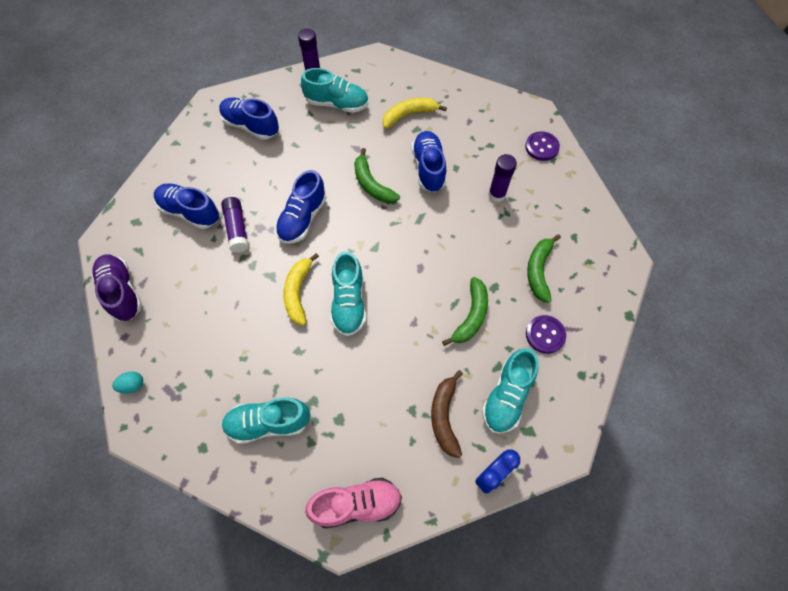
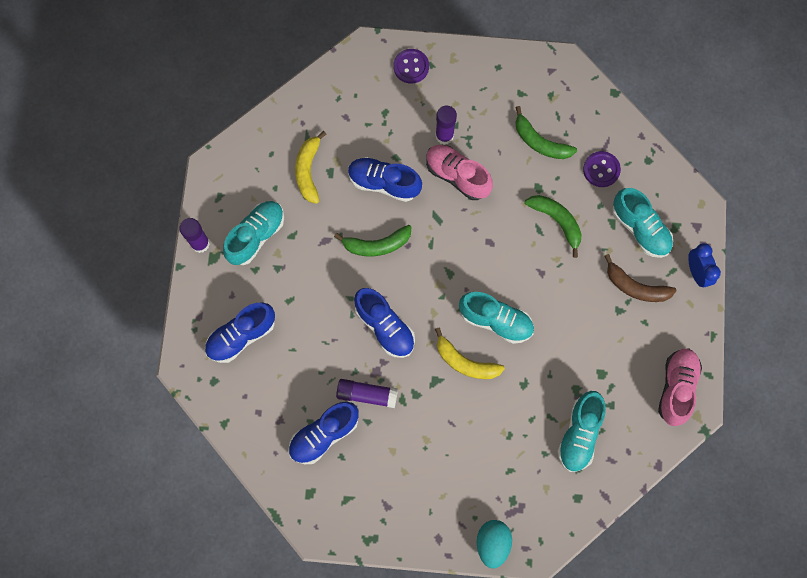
camera: 65 degrees left, 10 degrees up
(122, 292) = (388, 528): purple shoe -> none
(133, 385) = (492, 543): turquoise egg -> turquoise egg, size x1.70
(466, 218) = (457, 176): none -> pink shoe

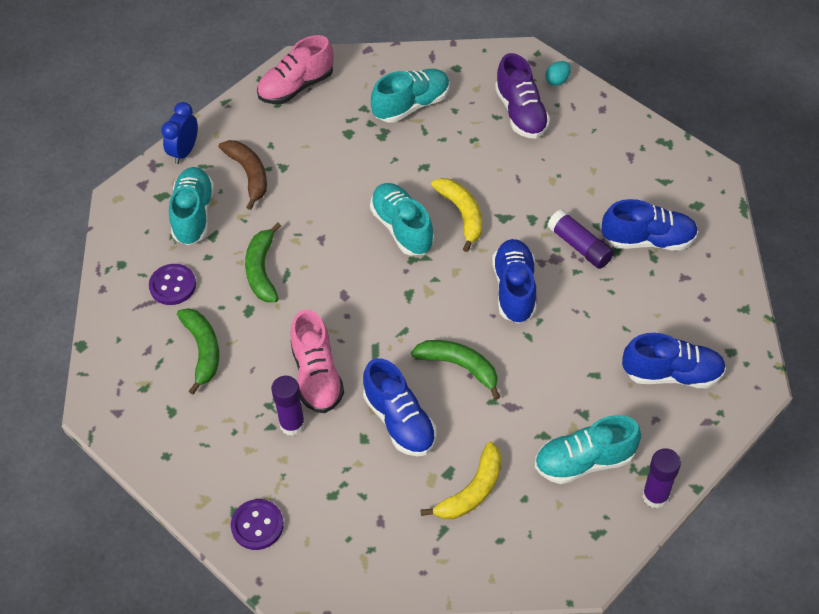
camera: 140 degrees left, 20 degrees down
(492, 543) = (557, 80): turquoise egg -> turquoise egg, size x0.59
(495, 488) = (521, 113): none -> purple shoe

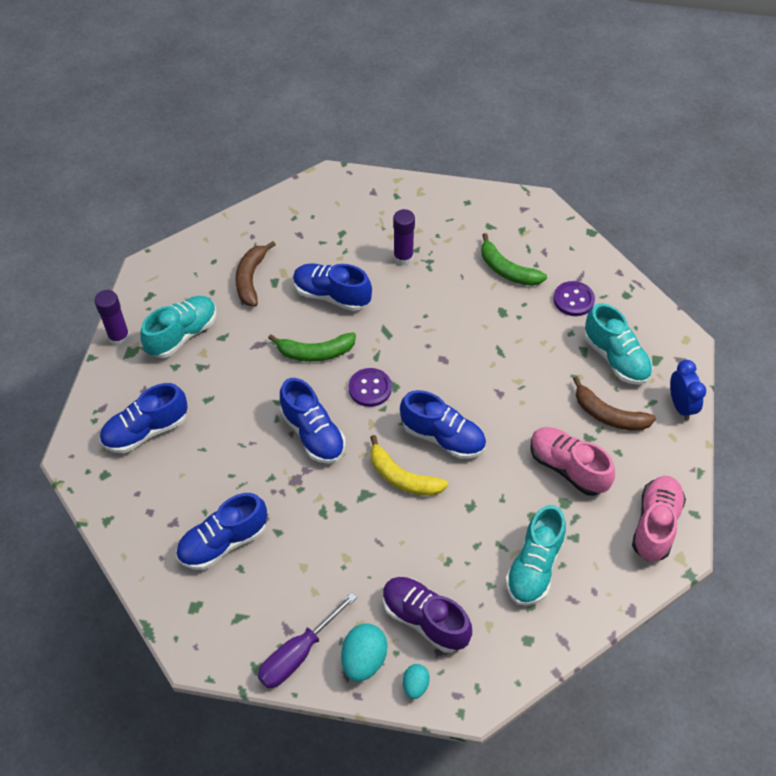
camera: 145 degrees right, 0 degrees up
(257, 525) = (375, 196): purple button -> purple button (370, 388)
(262, 270) = (521, 344): green banana -> none
(317, 375) = (413, 294): pink shoe -> pink shoe (567, 468)
(402, 228) = (443, 437): turquoise shoe -> blue shoe
(472, 491) = (251, 279): yellow banana -> brown banana
(579, 246) = (281, 502): purple glue stick -> none
(584, 111) = (364, 660): none -> turquoise egg
(631, 137) = (298, 653): none -> purple screwdriver

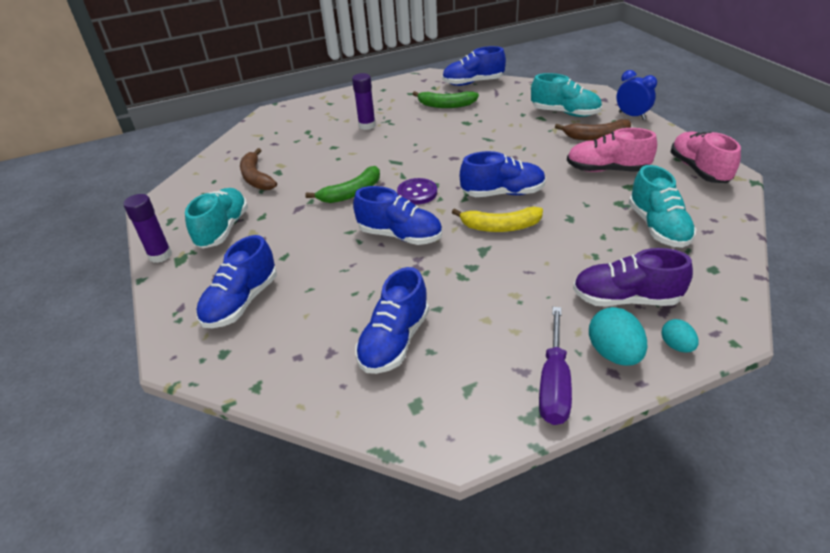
camera: 30 degrees left, 15 degrees down
(331, 295) = (332, 161): blue shoe -> blue shoe (473, 83)
(573, 300) = (505, 101): purple button -> none

